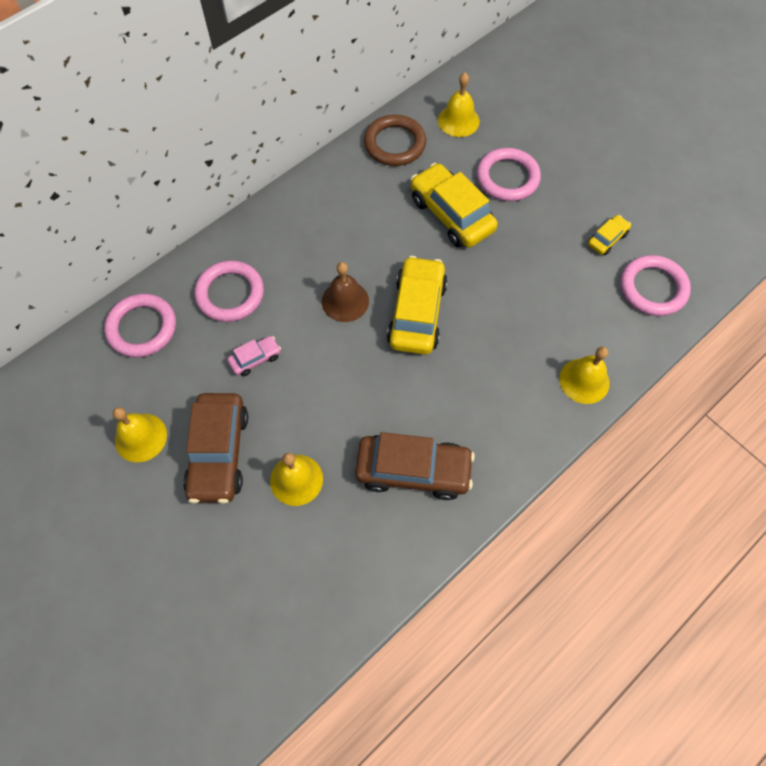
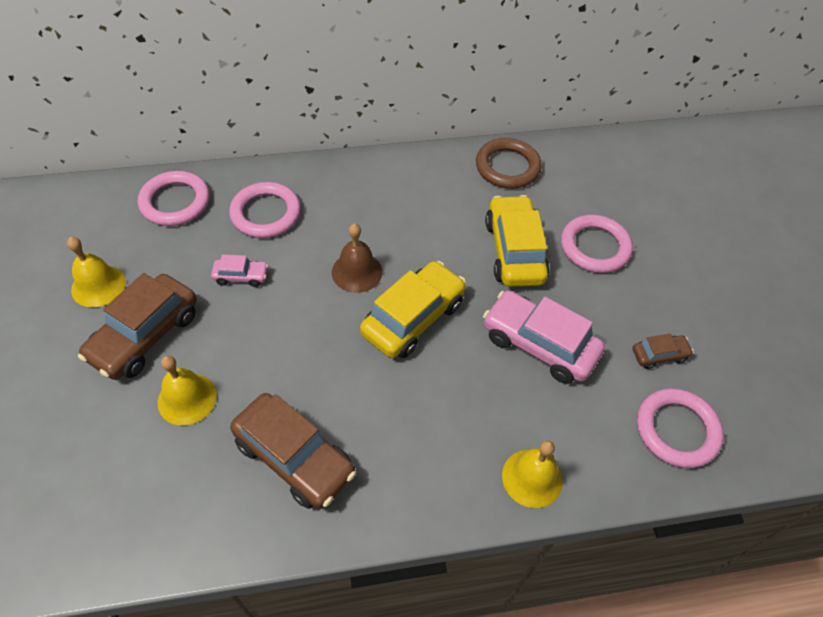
camera: 30 degrees right, 10 degrees down
(458, 120) = (583, 176): yellow bell -> none
(521, 280) = (539, 345): none -> pink car
(607, 239) = (659, 355): yellow car -> brown car

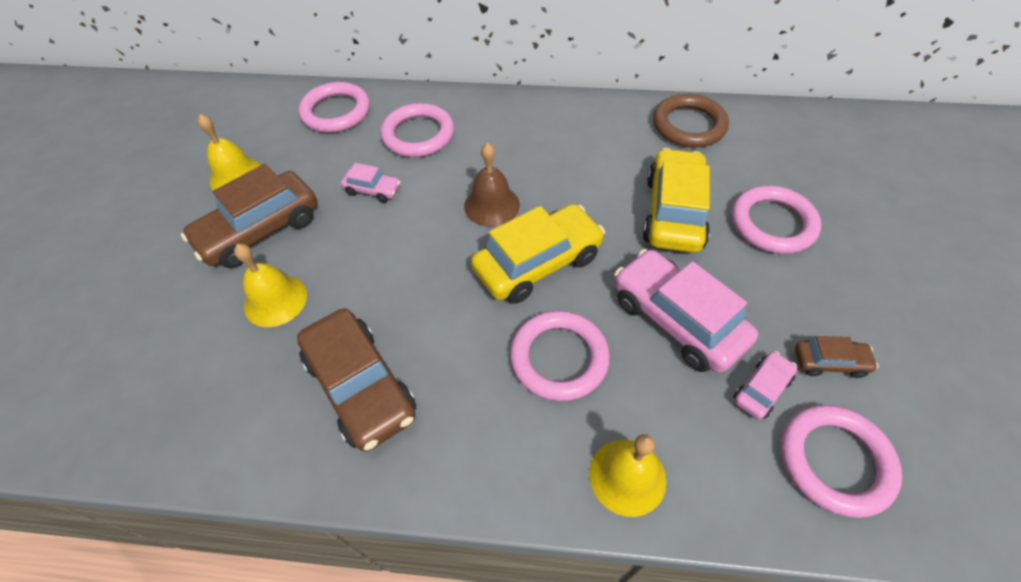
camera: 20 degrees right, 0 degrees up
(454, 396) = (559, 358): none -> pink ring
(615, 387) = (761, 389): none -> pink car

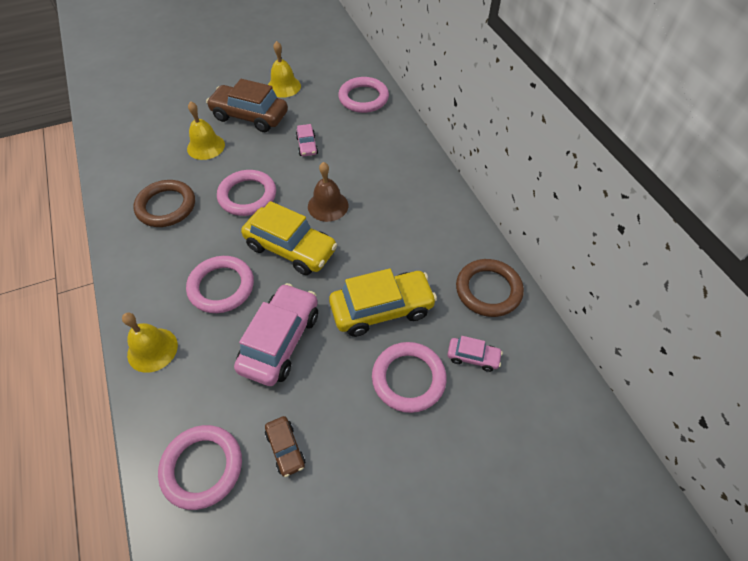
camera: 60 degrees right, 0 degrees up
(361, 386) = (166, 206): brown car -> brown ring
(418, 135) = (369, 143): pink ring -> pink ring (247, 196)
(761, 389) = (243, 408): pink car -> pink car (473, 357)

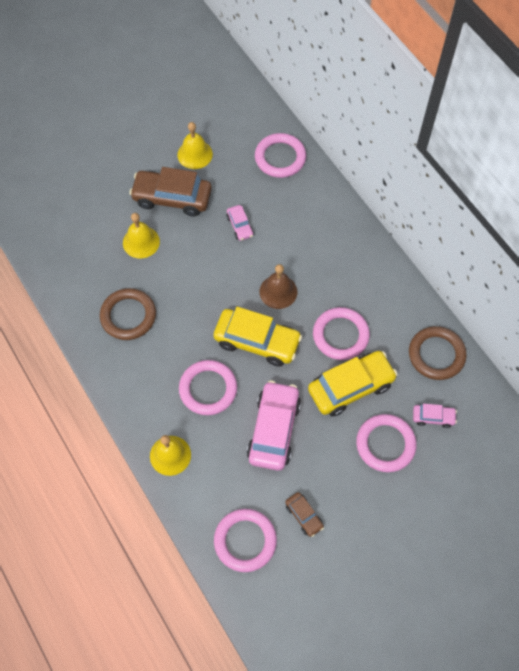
camera: 10 degrees left, 10 degrees up
(247, 196) = (200, 292): pink ring -> pink ring (340, 335)

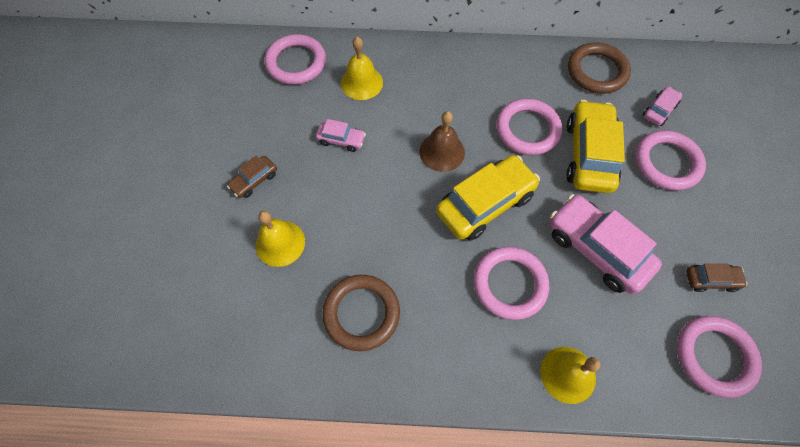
camera: 55 degrees left, 0 degrees up
(172, 198) = (254, 180): brown car -> brown car, size x0.49
(195, 154) = (223, 129): yellow bell -> yellow bell (361, 82)

